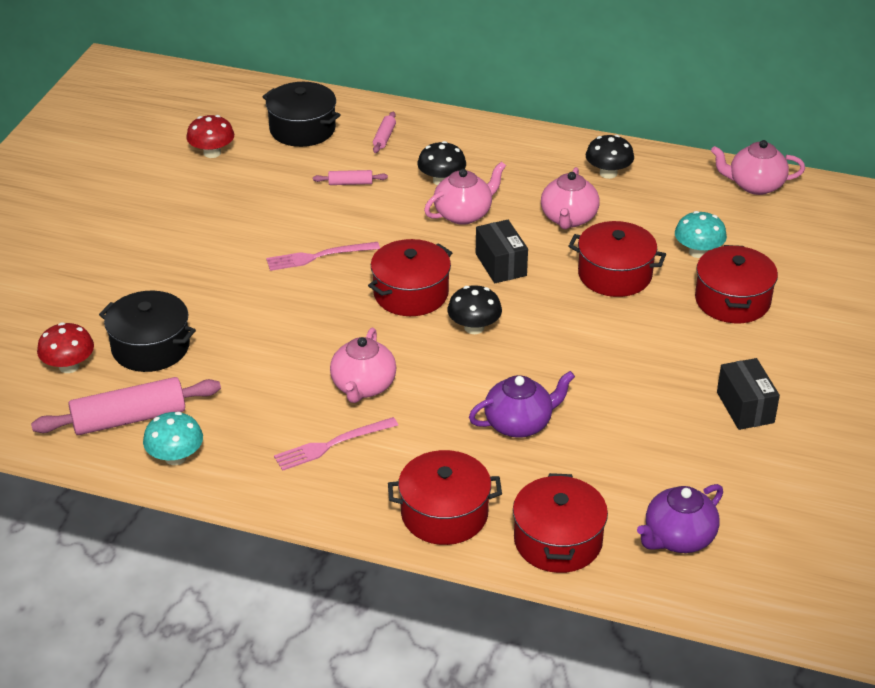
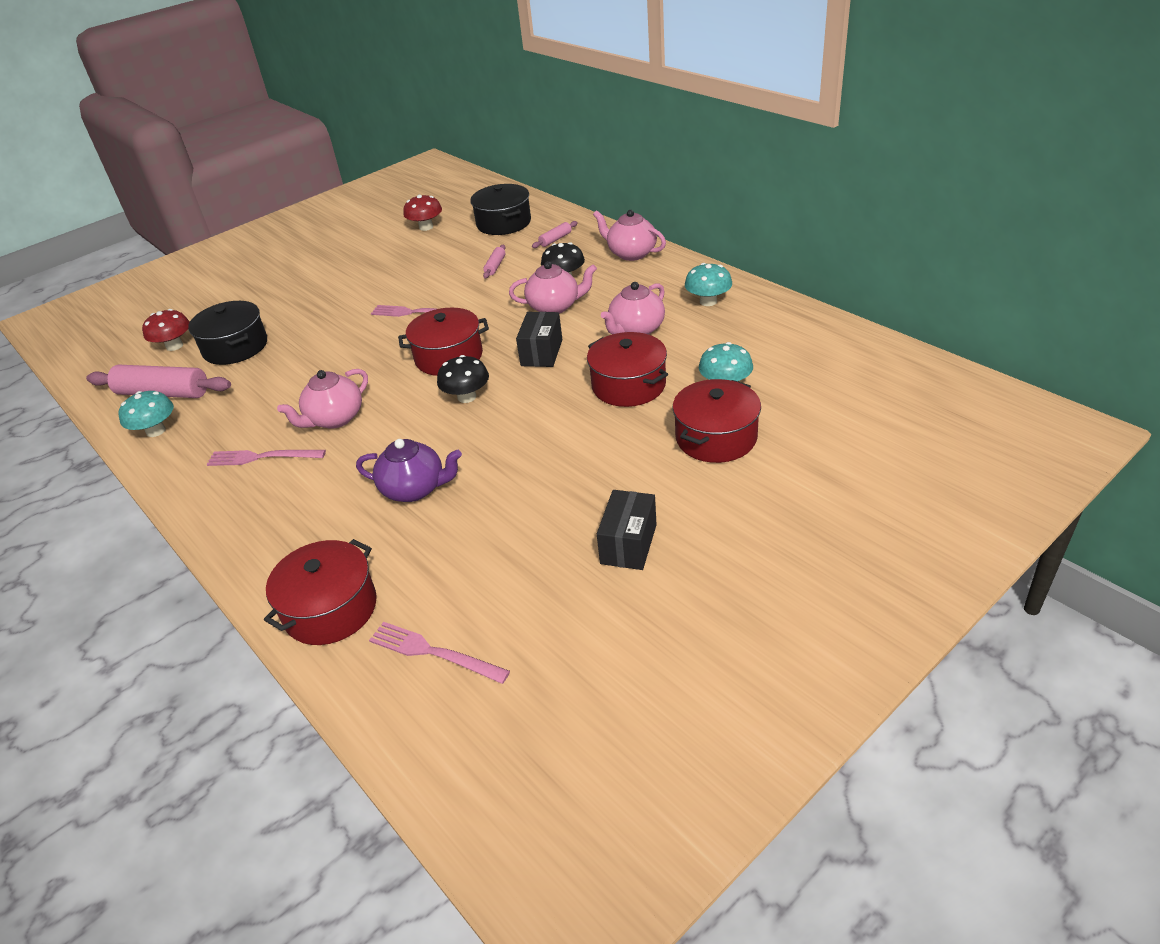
camera: 35 degrees right, 0 degrees up
(350, 183) = (495, 266): pink rolling pin -> pink rolling pin turned 75 degrees clockwise
(444, 514) = (273, 546): red pot -> none
(608, 173) = (708, 301): black mushroom -> turquoise mushroom
(678, 538) = (433, 652): purple teapot -> pink fork
(755, 185) = (838, 341): pink teapot -> pink teapot (631, 253)

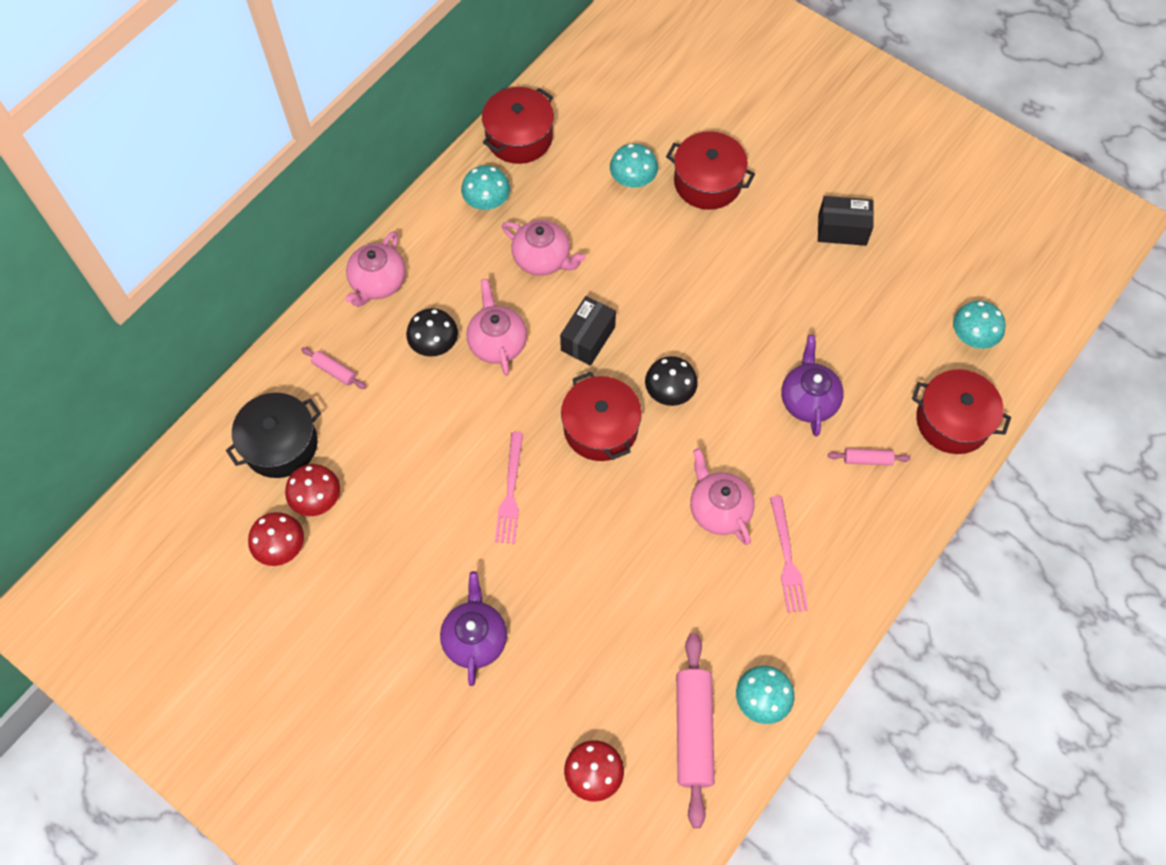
camera: 105 degrees left, 25 degrees up
(235, 347) = (593, 687): black pot -> none
(310, 298) = (475, 638): none -> purple teapot
(334, 419) = (718, 509): pink teapot -> pink teapot turned 150 degrees counterclockwise
(433, 652) = (972, 336): pink fork -> turquoise mushroom
(454, 237) = (317, 499): none -> red mushroom
(495, 266) = (400, 427): pink rolling pin -> pink rolling pin (867, 459)
(541, 352) = (588, 339): black box -> black box turned 60 degrees counterclockwise
(628, 385) = (639, 254): red pot -> red pot (519, 137)

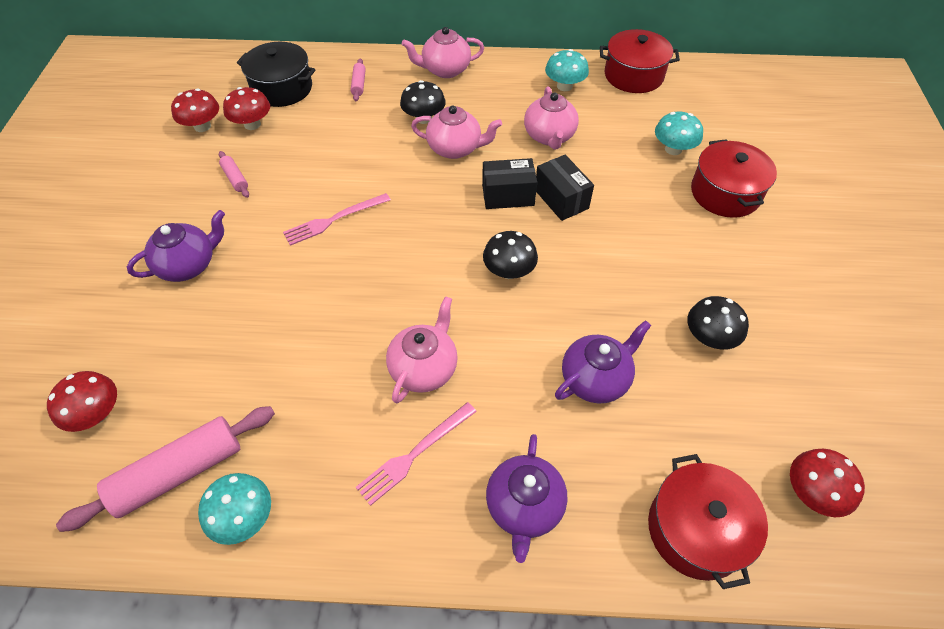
camera: 55 degrees right, 10 degrees down
(497, 342) = (455, 148): pink teapot -> pink teapot turned 60 degrees clockwise
(600, 428) = (435, 244): red pot -> none
(826, 302) = (709, 337): none -> black mushroom
(842, 230) = (793, 309): black box -> black box (561, 199)
(867, 459) = (578, 468): pink rolling pin -> pink rolling pin (235, 178)
(872, 512) = (524, 507): none -> purple teapot
(972, 336) = (812, 492): turquoise mushroom -> red mushroom

